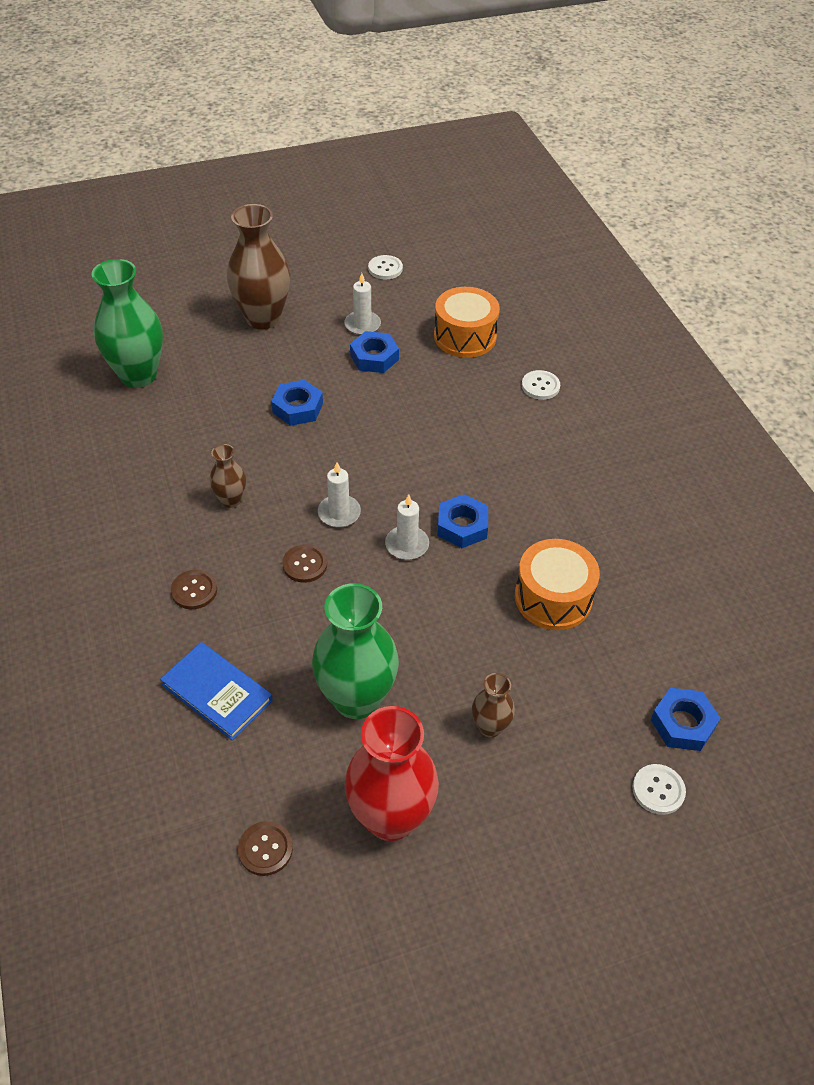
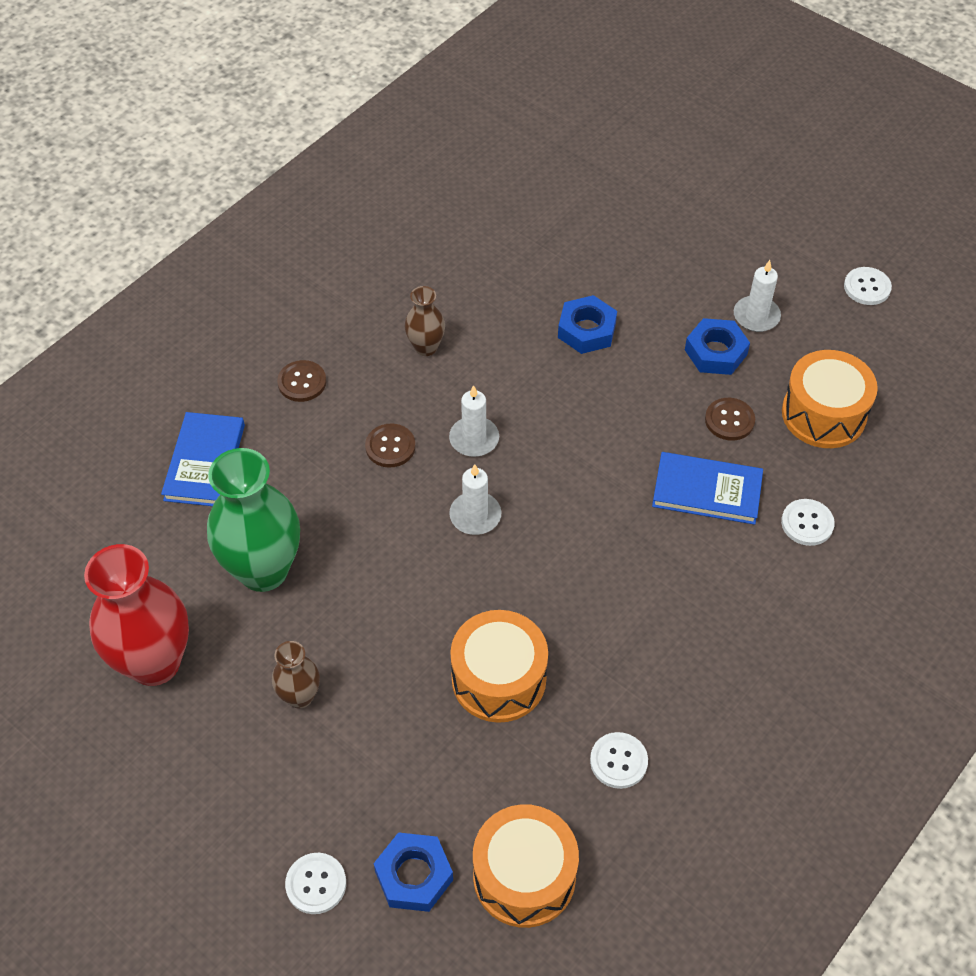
camera: 60 degrees right, 5 degrees up
(138, 375) = (525, 189): green vase -> none
(263, 318) = (689, 232): brown vase -> none
(265, 849) = (73, 585): brown button -> brown button (729, 420)
(462, 526) = (536, 550): blue nut -> none
(480, 417) = (707, 491): none -> blue book
(657, 565) = (618, 761): none -> white button
(716, 658) = (524, 876): none -> orange drum

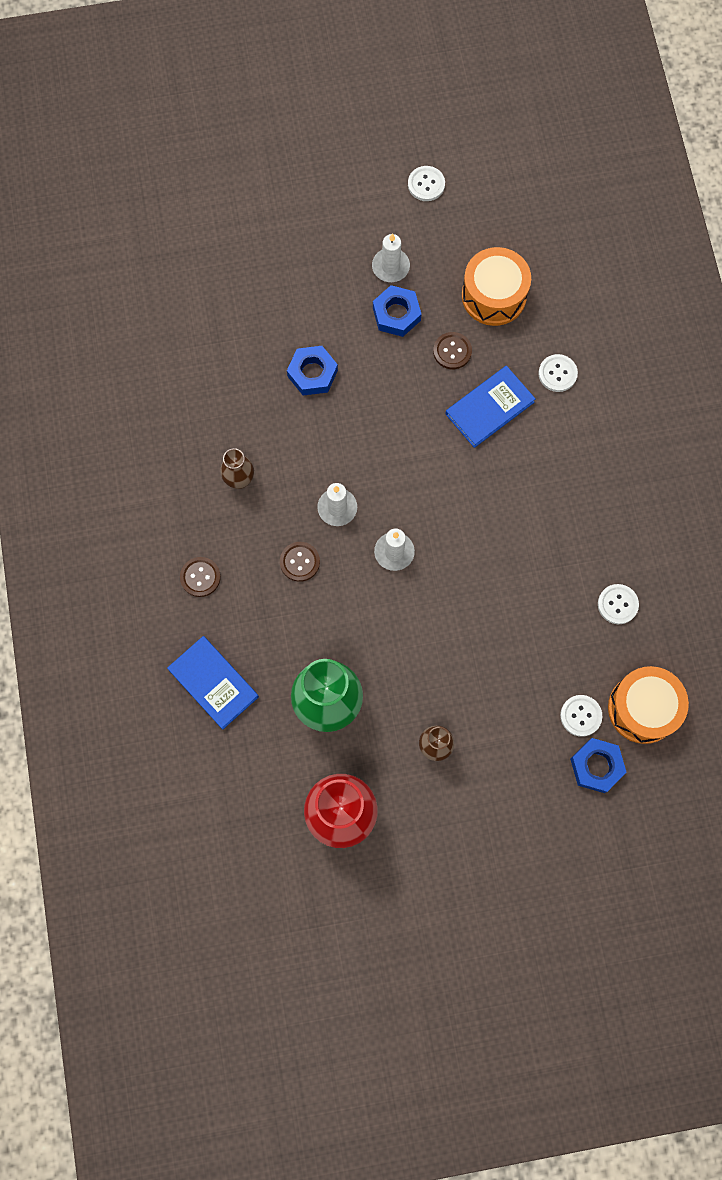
camera: 50 degrees left, 20 degrees up
(316, 884) = (560, 822): white button -> white button (580, 716)
(499, 679) = (515, 627): orange drum -> none

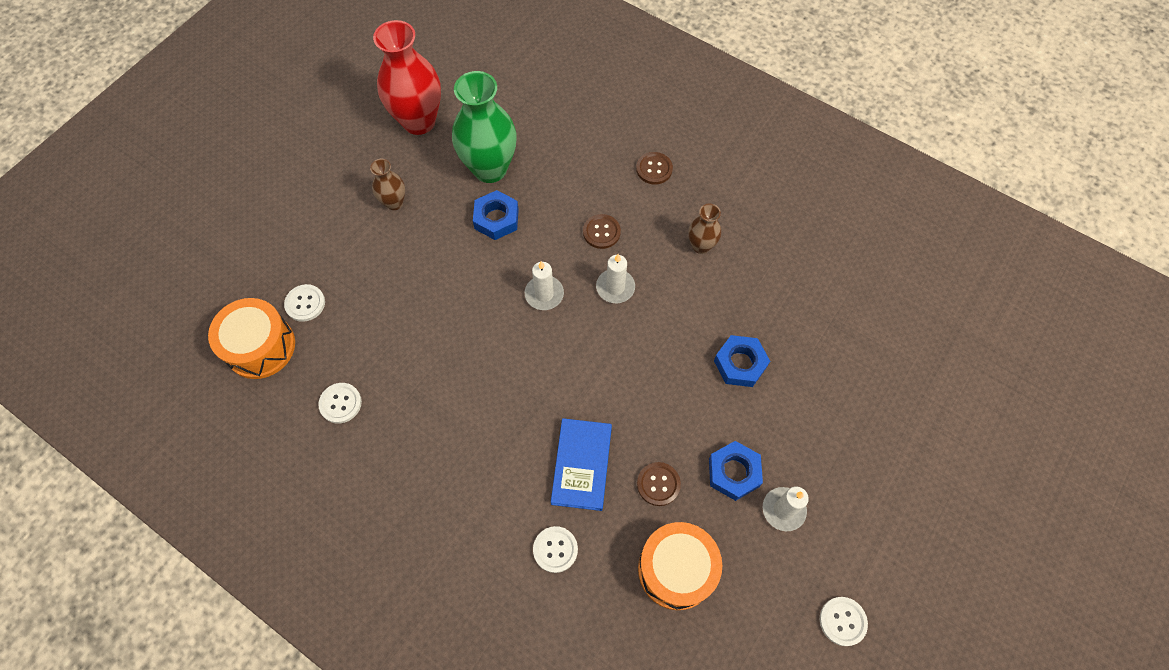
camera: 135 degrees right, 10 degrees down
(213, 683) = (576, 122): blue book -> none
(596, 766) = (266, 282): blue nut -> blue nut (496, 219)

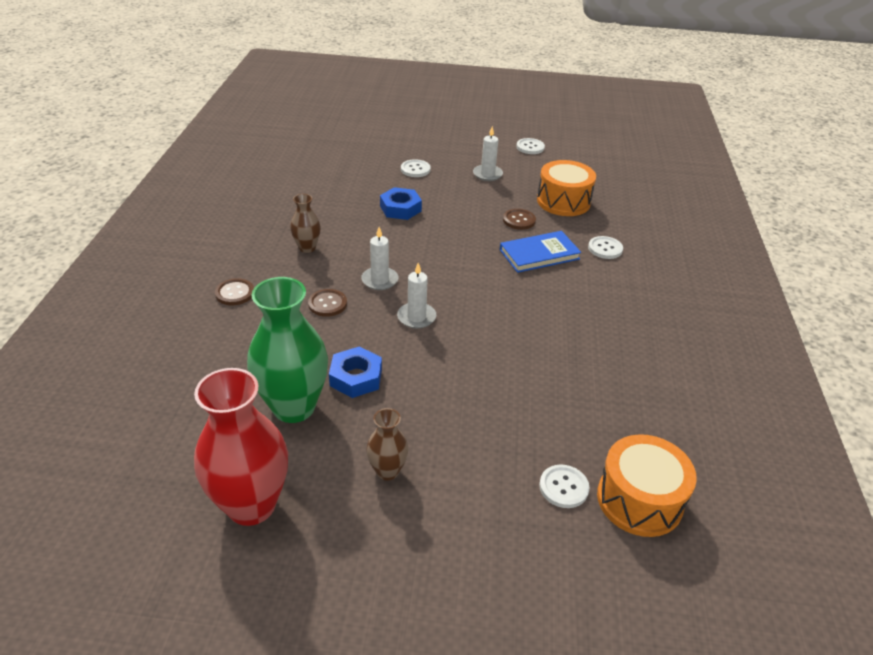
camera: 120 degrees left, 25 degrees down
(340, 403) = (627, 404): white button -> white button (415, 169)
(733, 472) = (482, 195): blue nut -> none

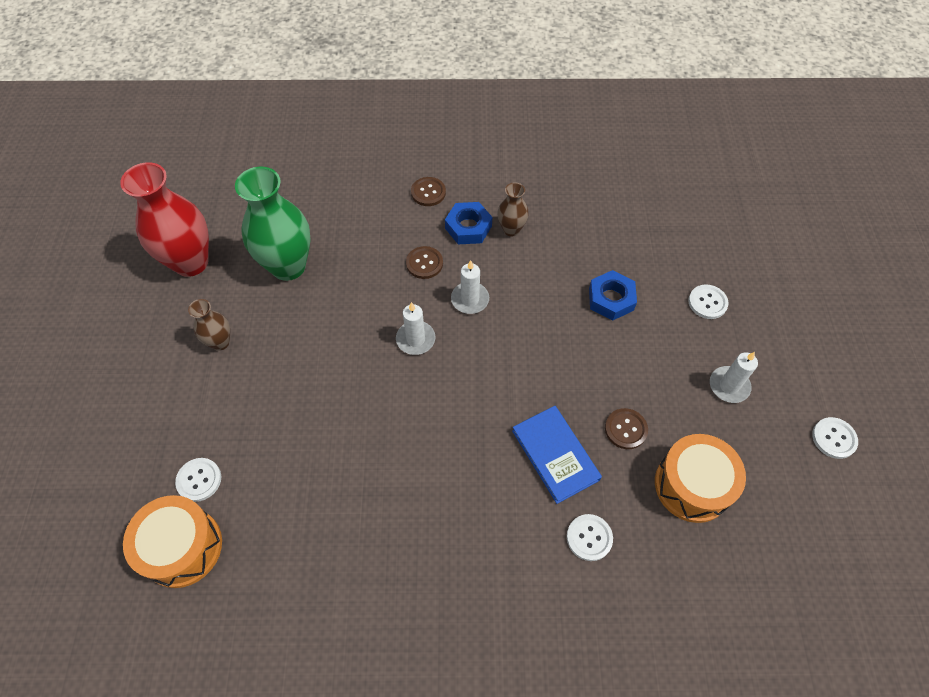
camera: 85 degrees right, 20 degrees up
(356, 377) = (326, 303): blue nut -> blue nut (468, 227)

